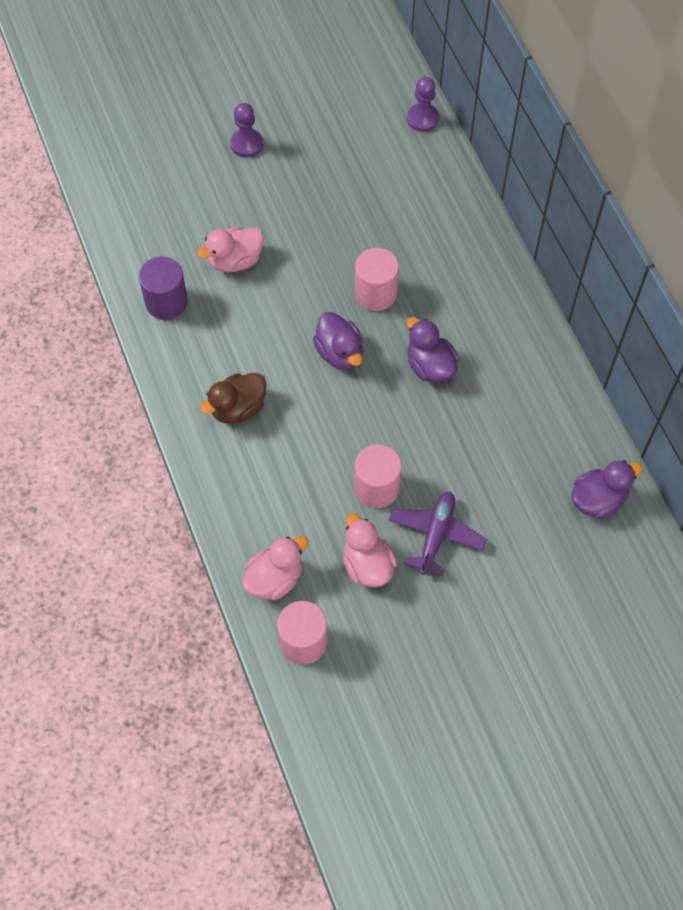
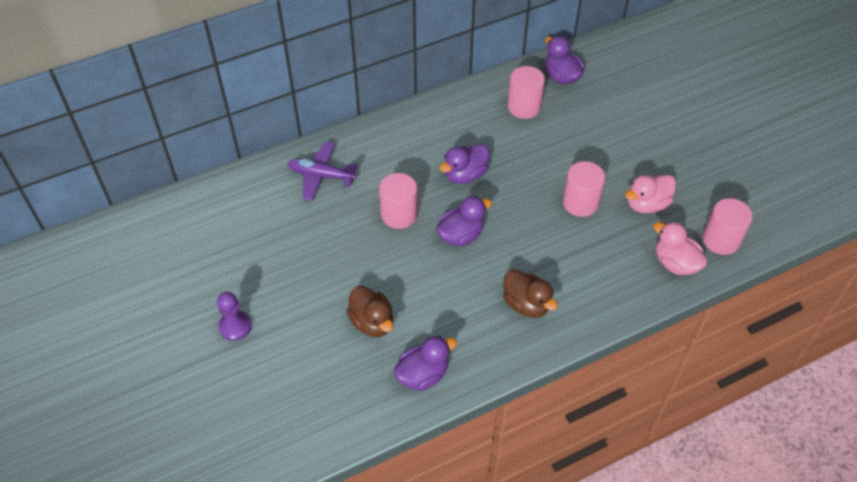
camera: 95 degrees left, 10 degrees down
(166, 302) = (423, 374): purple cylinder -> purple duck
(235, 260) = (372, 322): pink duck -> brown duck
(423, 119) = (211, 192): purple pawn -> none
(436, 535) = (611, 164): purple plane -> purple plane (321, 175)
(542, 445) = (524, 106): none -> pink cylinder

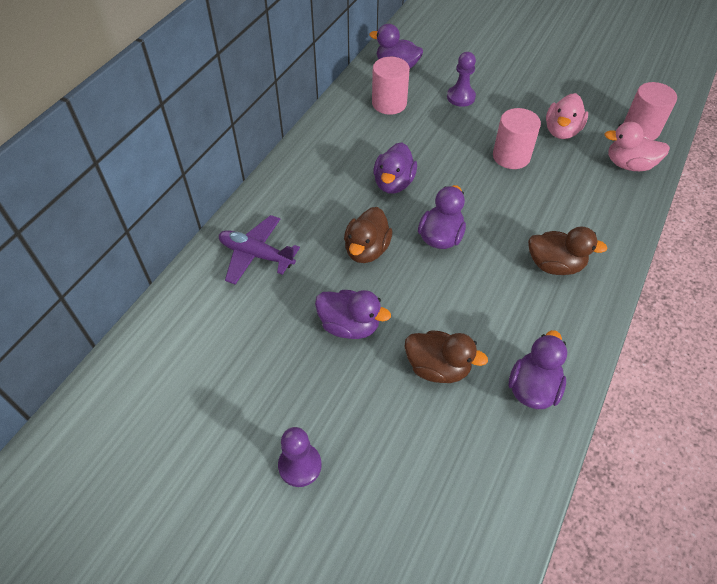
camera: 35 degrees left, 0 degrees up
(321, 175) = (256, 255): purple plane -> purple plane turned 45 degrees clockwise
(340, 260) = (349, 326): none -> purple duck
(399, 214) = (366, 250): pink cylinder -> brown duck
(589, 130) = (461, 97): none -> purple pawn

